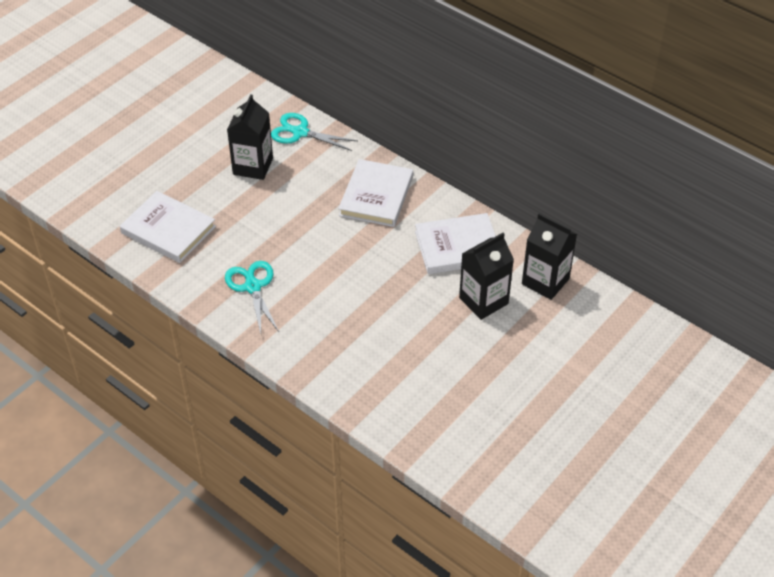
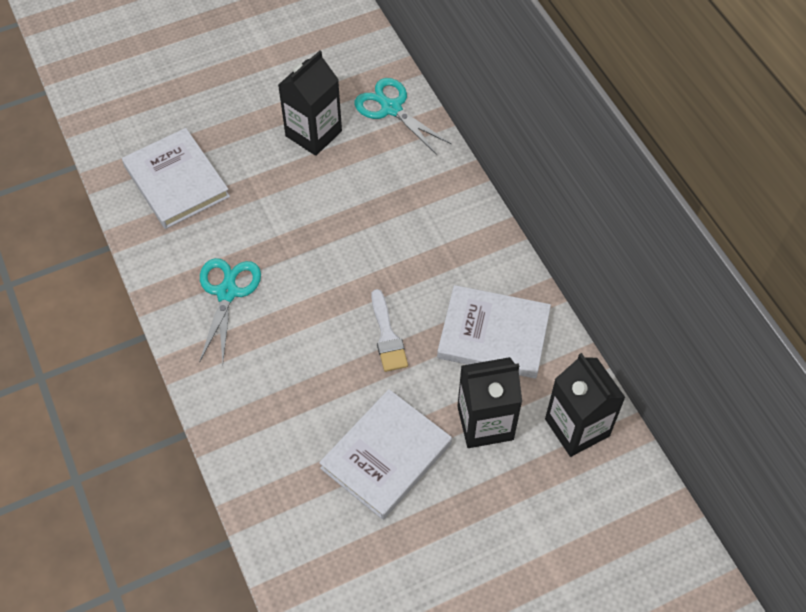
camera: 25 degrees right, 10 degrees up
(376, 196) = (433, 226): white book -> white book (386, 456)
(385, 273) = (387, 336): none -> white brush

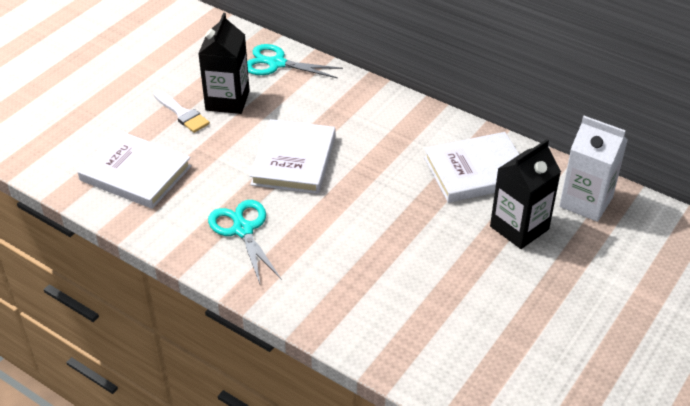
camera: 30 degrees left, 15 degrees down
(386, 456) = (465, 282): white book -> white book (294, 160)
(387, 336) = (398, 205): white brush -> white brush (182, 113)
(577, 427) = (586, 202): black carton -> white carton

